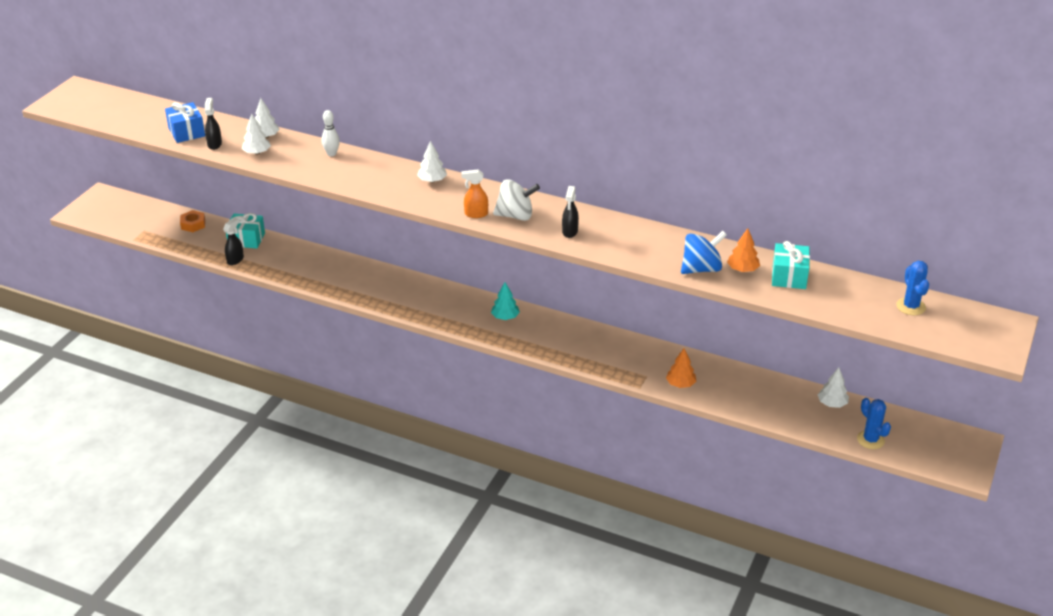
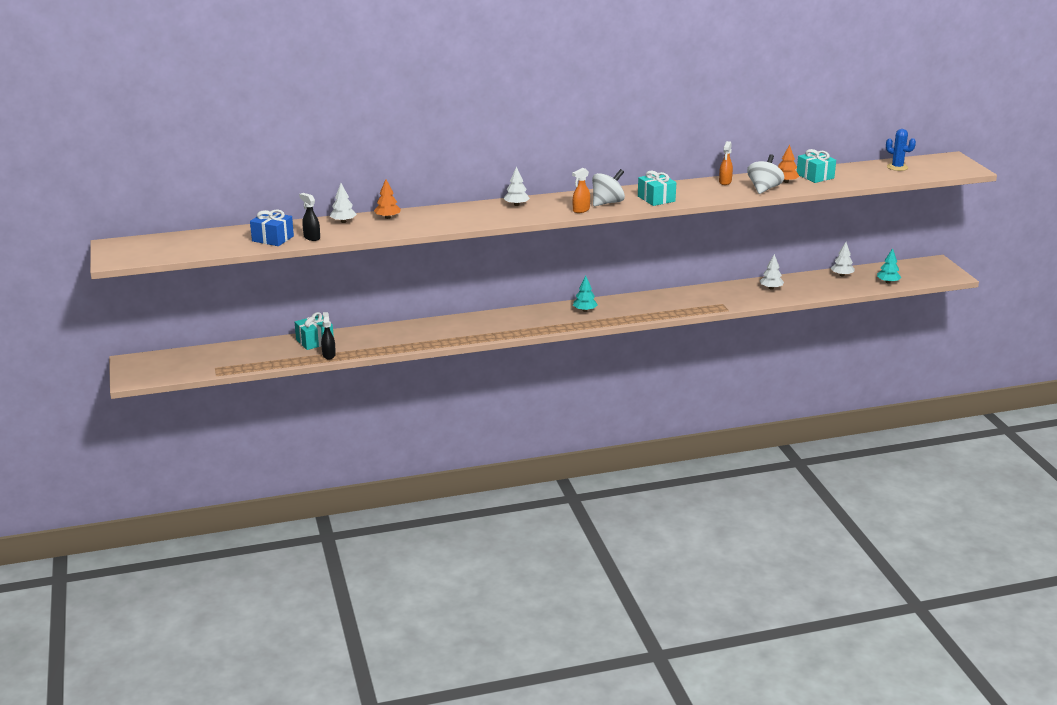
camera: 40 degrees left, 10 degrees down
(193, 224) = (252, 349): orange nut -> none
(257, 153) = (356, 231): white tree -> white tree (771, 288)
(331, 154) = (415, 214): white bowling pin -> none
(570, 232) = (656, 199): black spray bottle -> turquoise gift
(676, 241) = (725, 182): none -> orange spray bottle
(680, 384) = (748, 299): orange tree -> orange tree (387, 217)
(701, 269) = (764, 189): blue spinning top -> white spinning top
(870, 440) = (888, 282): blue cactus -> turquoise tree

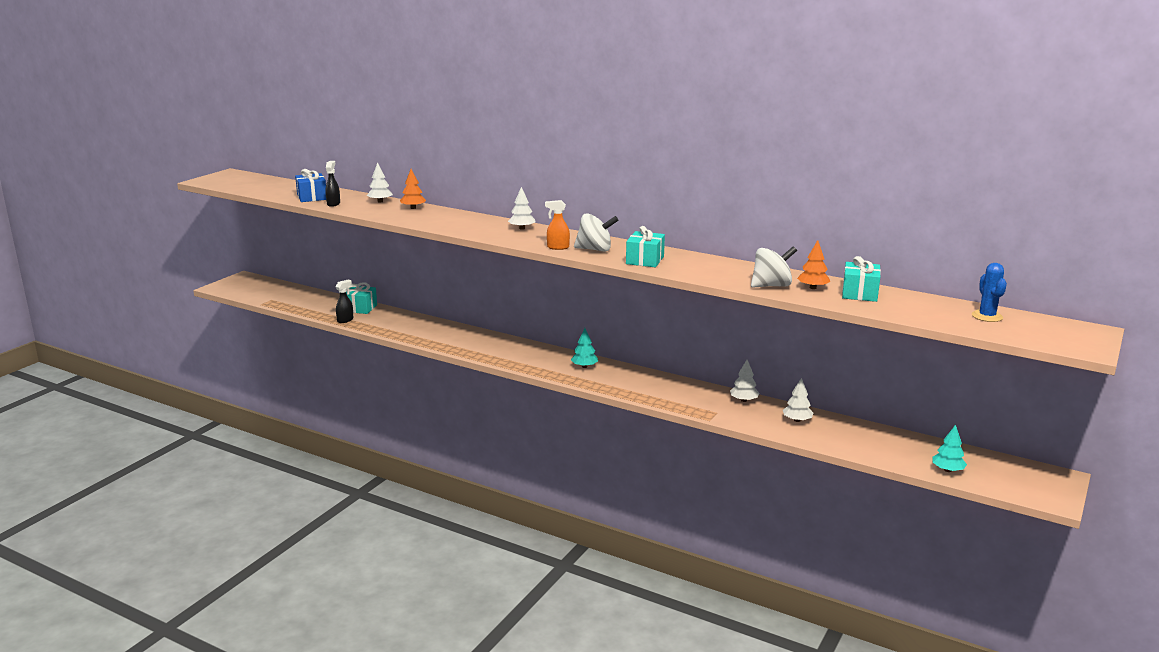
camera: 45 degrees right, 5 degrees down
(725, 182) = (748, 269): orange spray bottle -> none
(842, 275) = (905, 441): white tree -> white tree (743, 400)

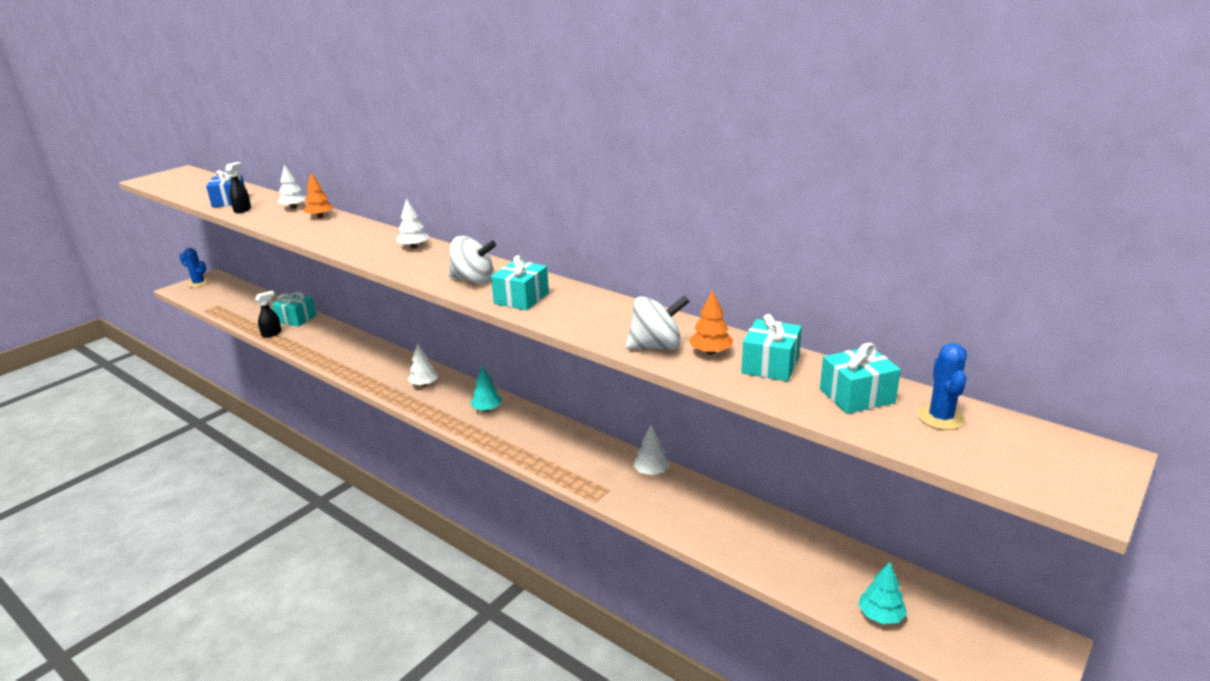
camera: 10 degrees right, 5 degrees up
(236, 283) = (199, 283): none -> blue cactus
(557, 247) = (432, 276): orange spray bottle -> none
(797, 420) = (705, 509): white tree -> white tree (424, 384)
(927, 307) = (857, 396): none -> turquoise gift

